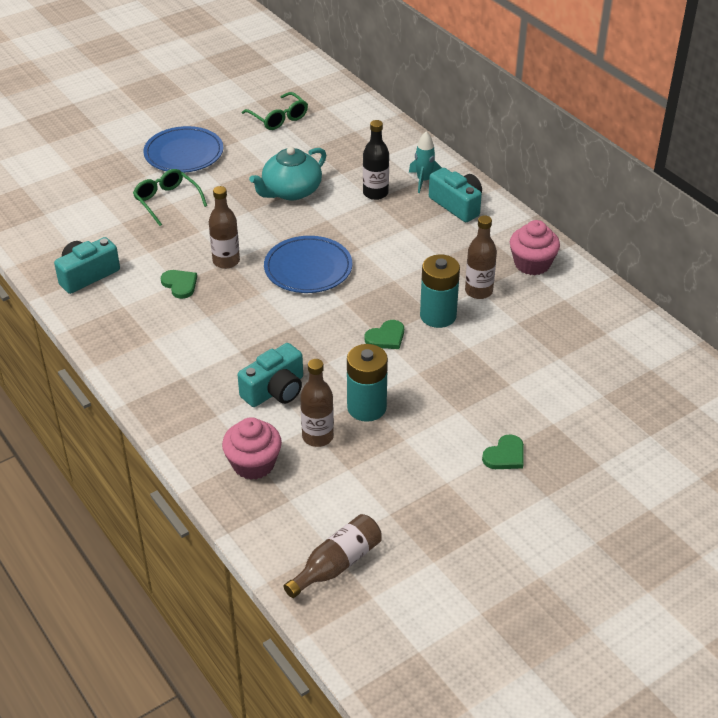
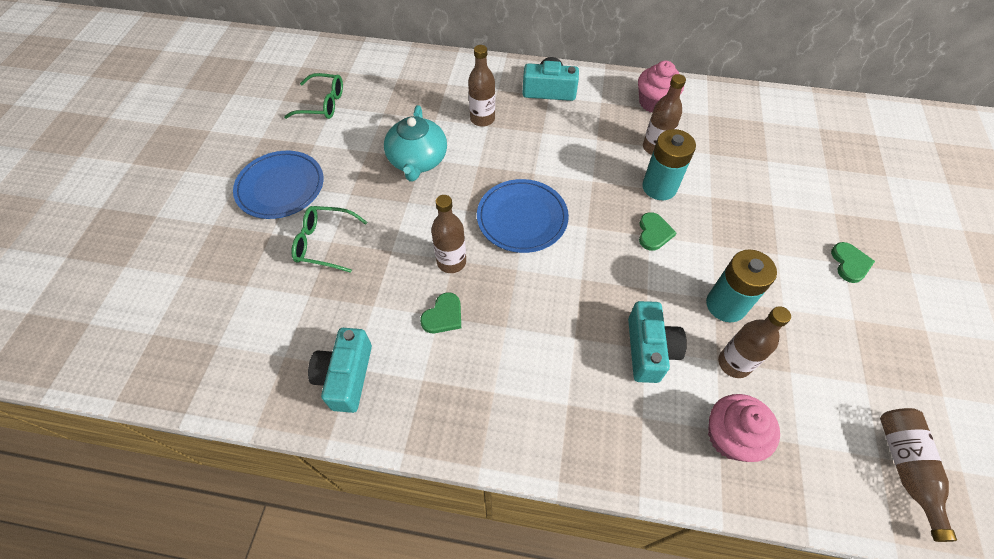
camera: 45 degrees left, 15 degrees up
(180, 284) = (443, 315): green heart -> green heart turned 120 degrees clockwise
(375, 193) = (482, 119): black bottle -> brown bottle
(424, 181) = (501, 86): turquoise rocket -> none

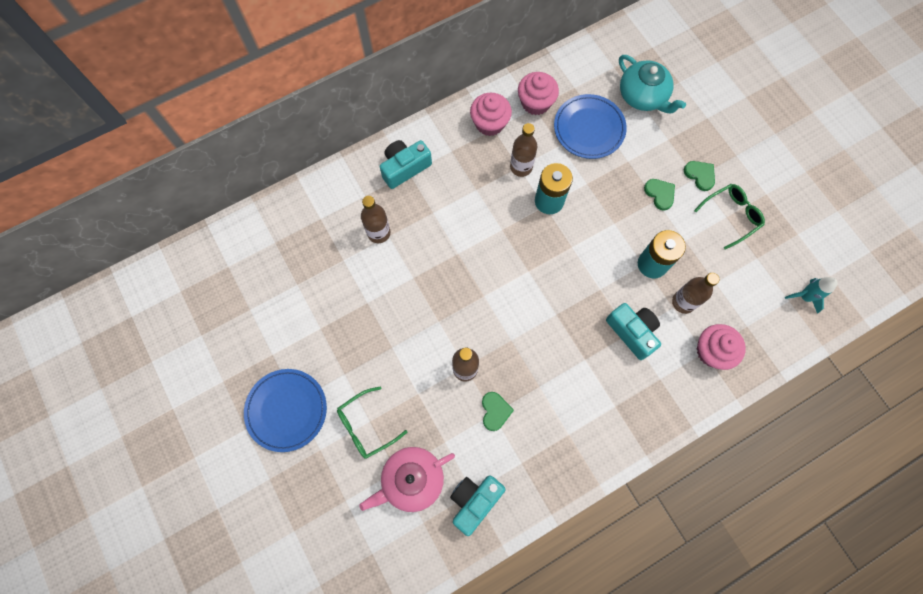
camera: 40 degrees left, 15 degrees up
(313, 313) = (412, 480): none -> pink teapot
(323, 104) = (239, 313): green glasses -> green glasses (731, 216)
(346, 376) = (474, 501): turquoise camera -> turquoise camera turned 75 degrees clockwise
(417, 160) = (365, 307): turquoise teapot -> turquoise teapot (643, 96)
(522, 218) = (481, 298): blue plate -> blue plate (589, 128)
(654, 233) = (573, 242): green heart -> green heart (660, 194)
(713, 112) = (535, 103): none -> pink cupcake
(906, 468) = (804, 297): brown bottle -> turquoise rocket

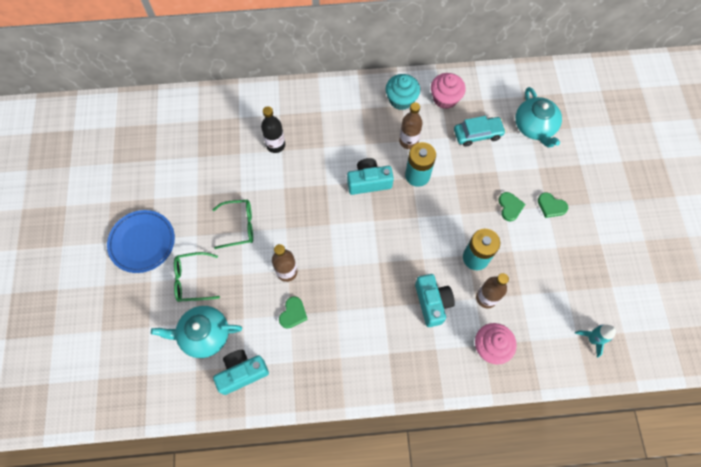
camera: 25 degrees right, 5 degrees down
(378, 233) = (275, 145): brown bottle -> black bottle
(405, 168) = (319, 106): turquoise camera -> turquoise camera (369, 182)
(412, 480) = (204, 335): pink teapot -> turquoise teapot
(489, 123) = (401, 100): pink cupcake -> turquoise cupcake
(589, 128) = (477, 134): blue plate -> turquoise car
(700, 175) = (551, 206): green heart -> green heart turned 135 degrees clockwise
(731, 216) = (561, 248): green glasses -> green glasses (239, 226)

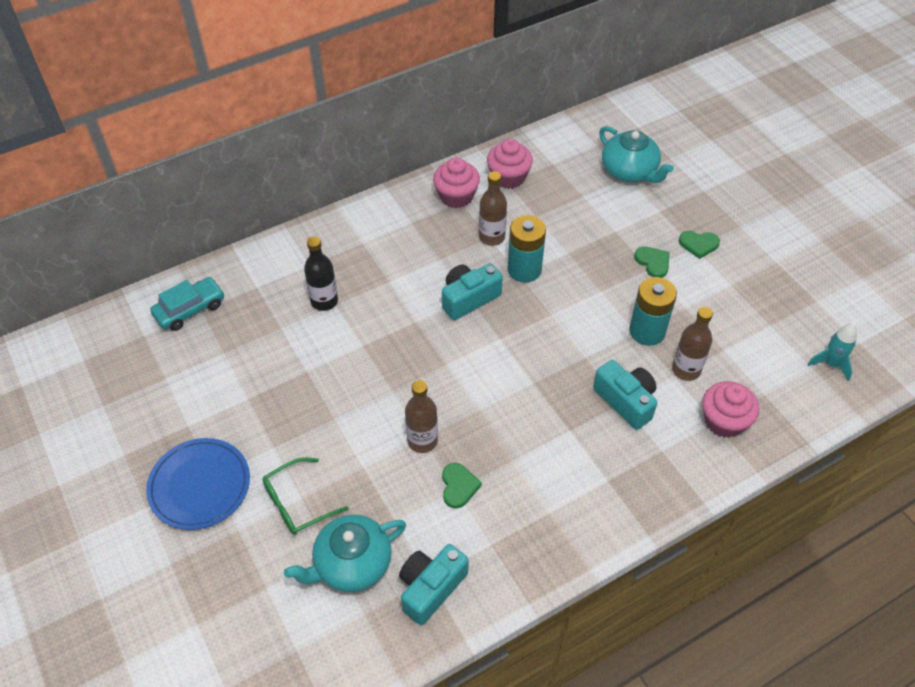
camera: 25 degrees left, 15 degrees down
(239, 226) = (328, 412): green glasses -> none
(401, 100) = (456, 196): turquoise cupcake -> pink cupcake
(477, 134) = (569, 201): turquoise car -> turquoise car (190, 309)

